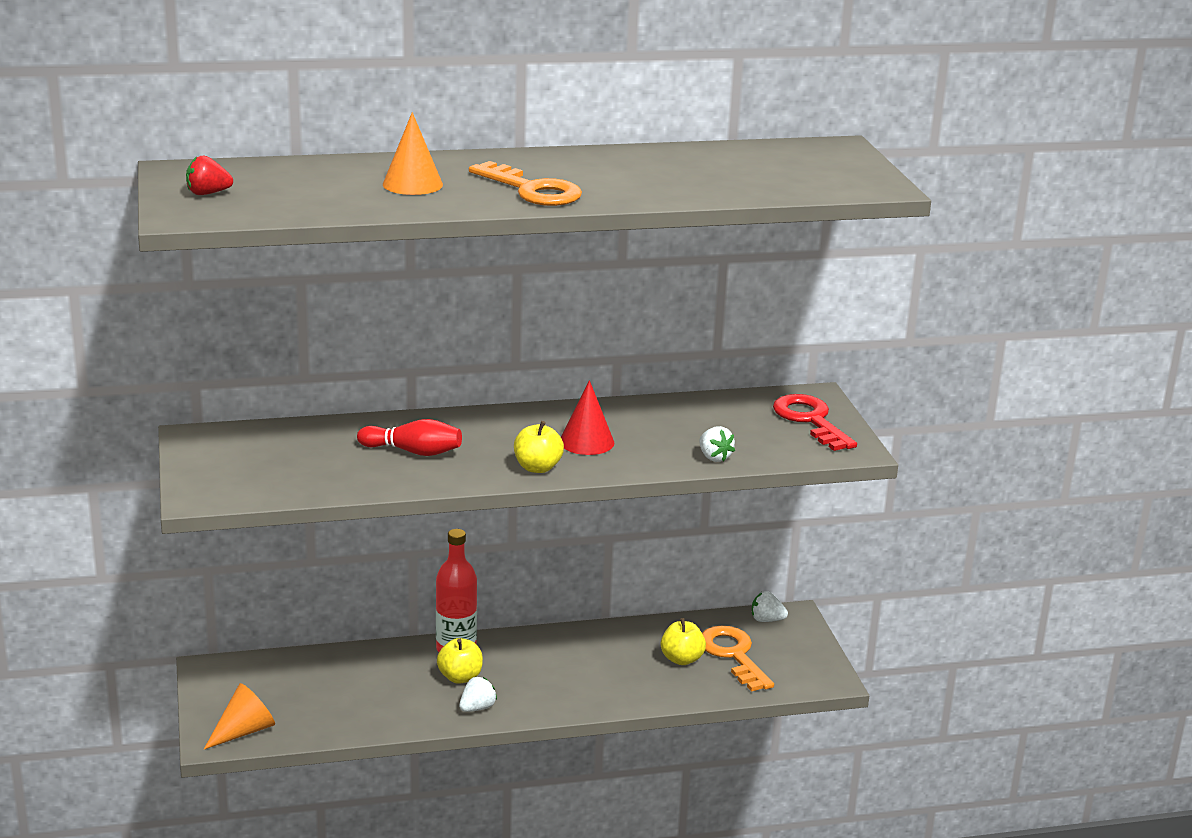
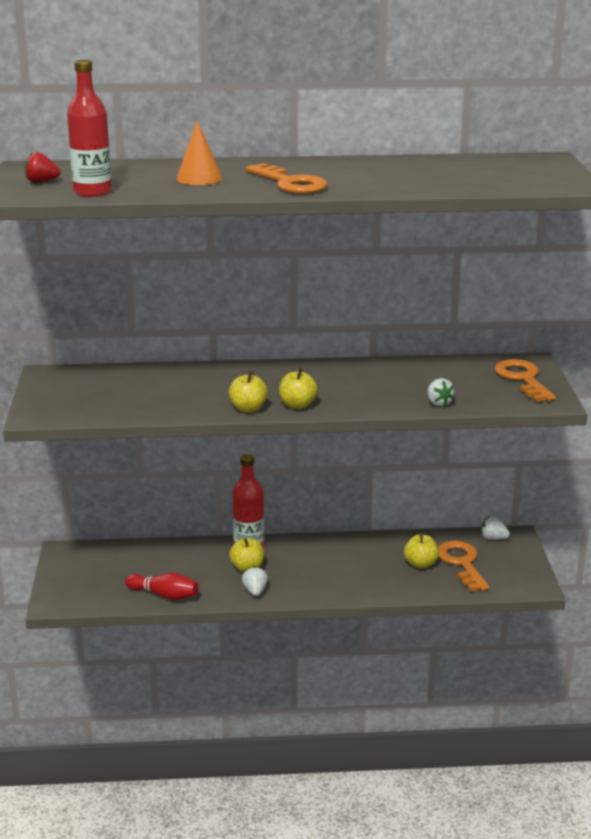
camera: 10 degrees right, 0 degrees up
(244, 731) = (77, 597): orange cone -> none
(283, 208) = (92, 192): none -> red bottle
(413, 452) = (205, 390): red bowling pin -> red bowling pin (164, 595)
(476, 475) = (248, 409): none -> yellow apple
(477, 708) = (255, 591): white strawberry -> white strawberry turned 60 degrees counterclockwise
(586, 442) = (341, 388): red cone -> none
(810, 420) = (523, 379): red key -> orange key

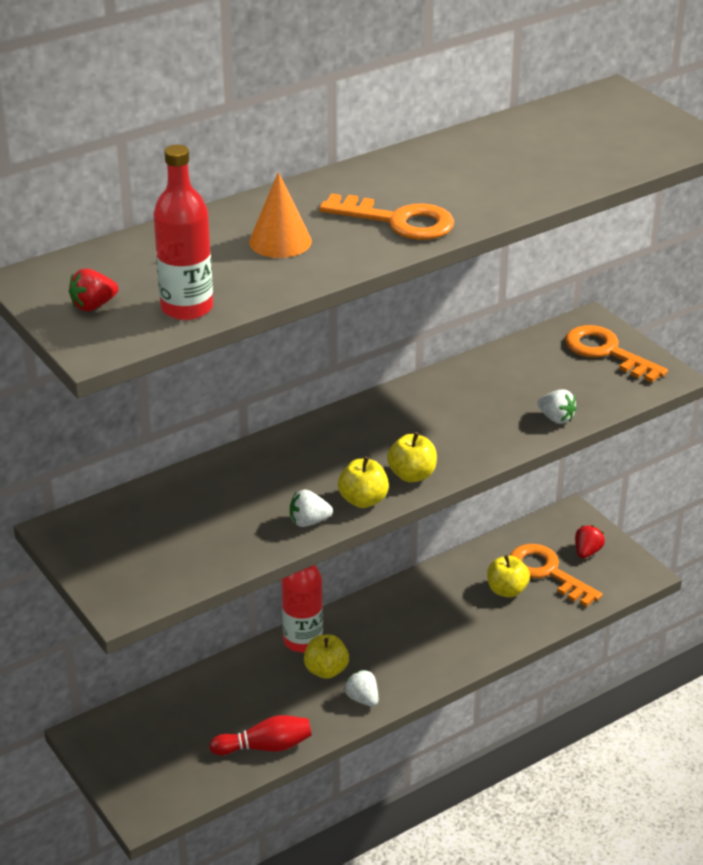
camera: 30 degrees left, 10 degrees up
(493, 538) = (552, 526): white strawberry -> white strawberry (309, 522)
(505, 560) = (587, 552): none -> red strawberry

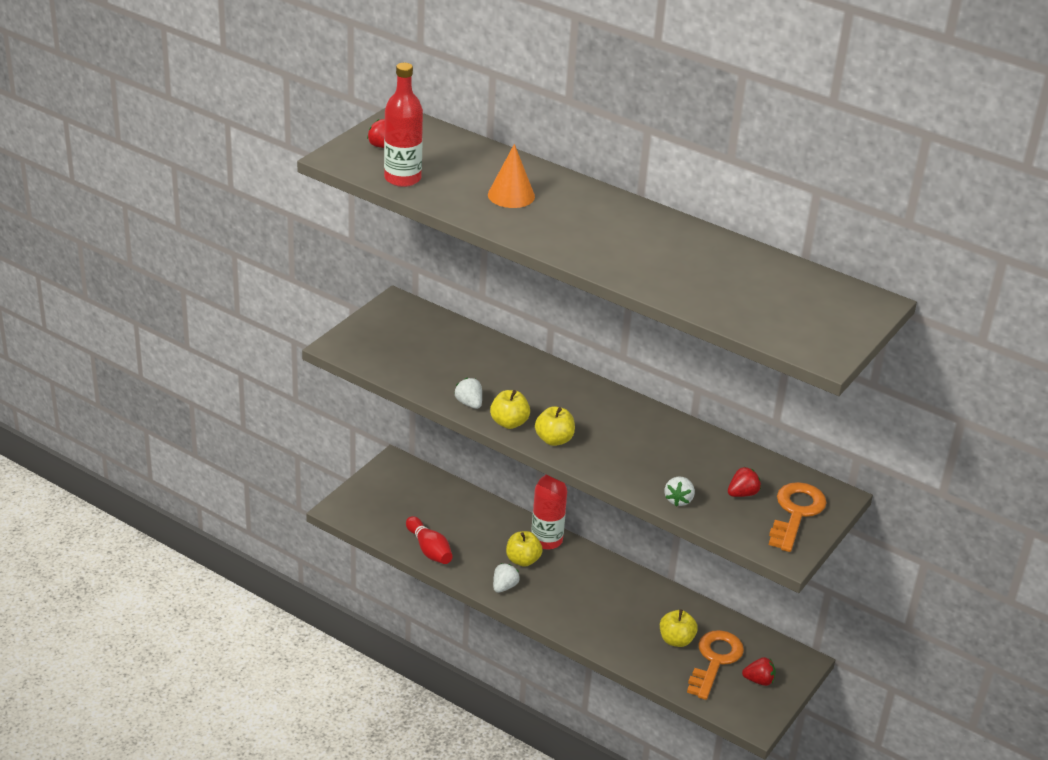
camera: 65 degrees right, 0 degrees up
(398, 221) = (575, 236): orange key -> none
(563, 375) = (742, 493): none -> red strawberry

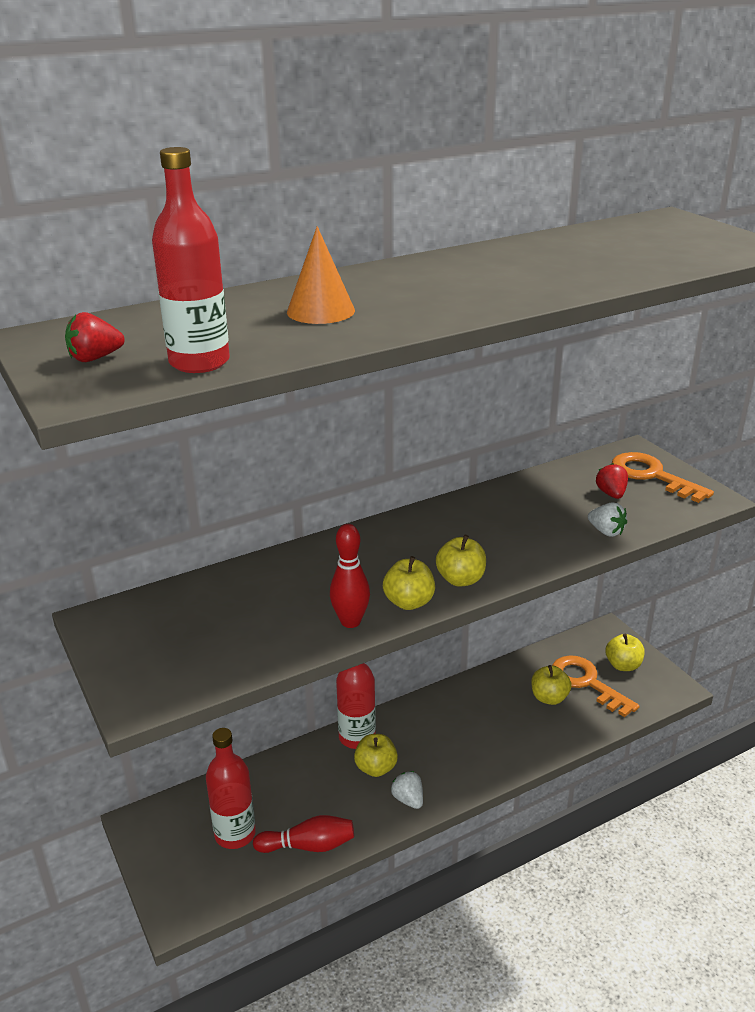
camera: 60 degrees left, 5 degrees down
(415, 511) = (235, 834): none -> red bottle
(469, 403) = (350, 621): white strawberry -> red bowling pin
(759, 680) = (623, 665): red strawberry -> yellow apple

